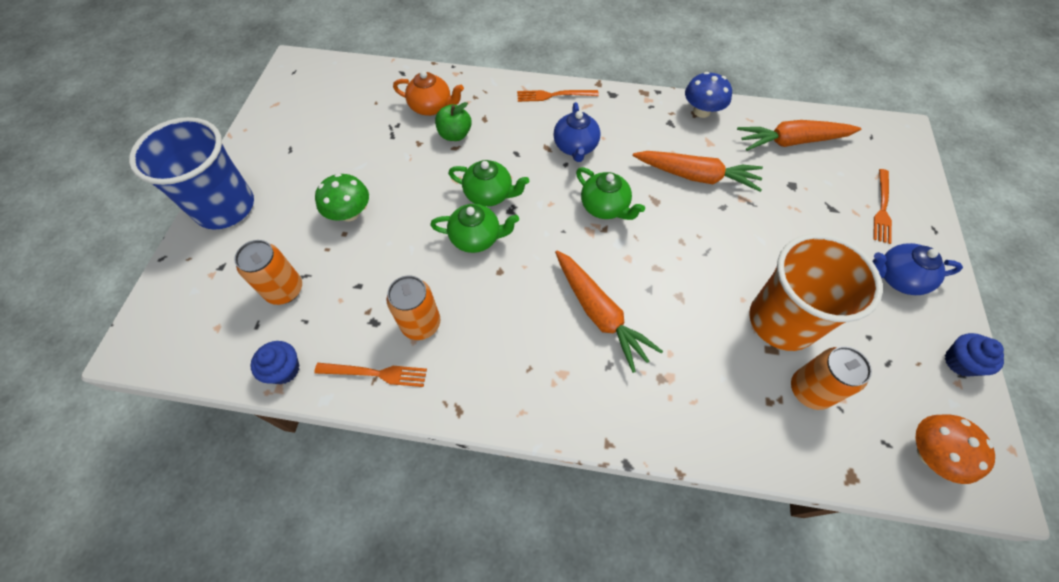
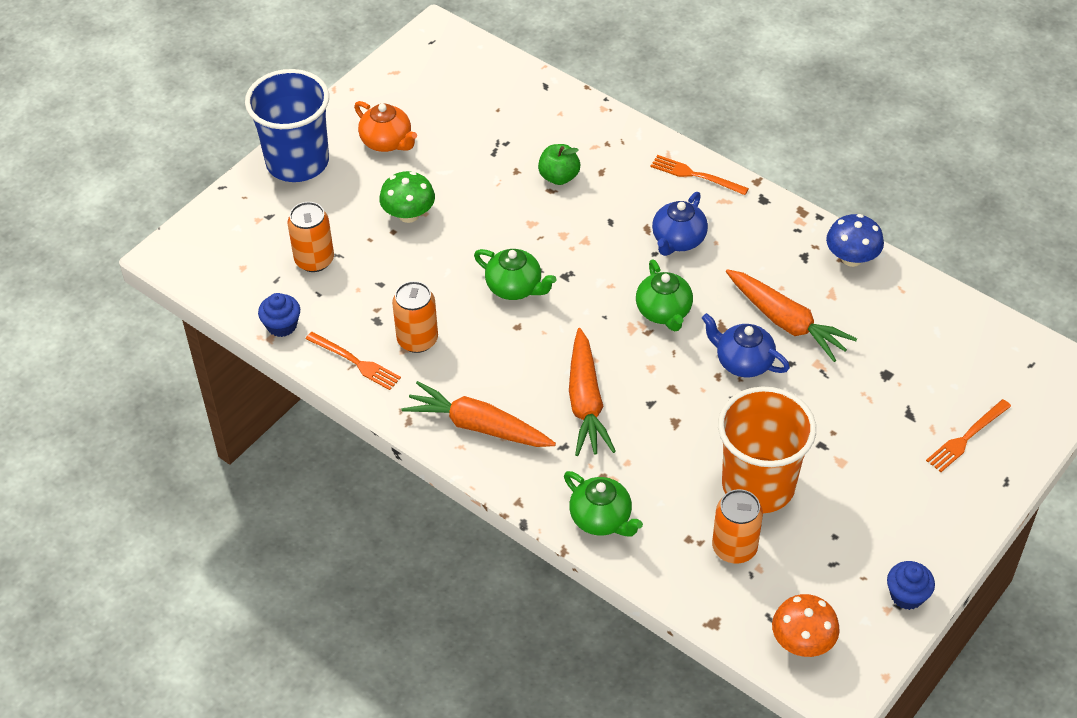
camera: 30 degrees right, 10 degrees down
(431, 107) = (553, 137): orange teapot -> orange teapot (387, 142)
(489, 194) = (554, 252): green teapot -> green teapot (601, 519)
(792, 141) = (928, 331): orange carrot -> orange carrot (478, 426)
(898, 278) = (916, 504): blue teapot -> blue teapot (743, 362)

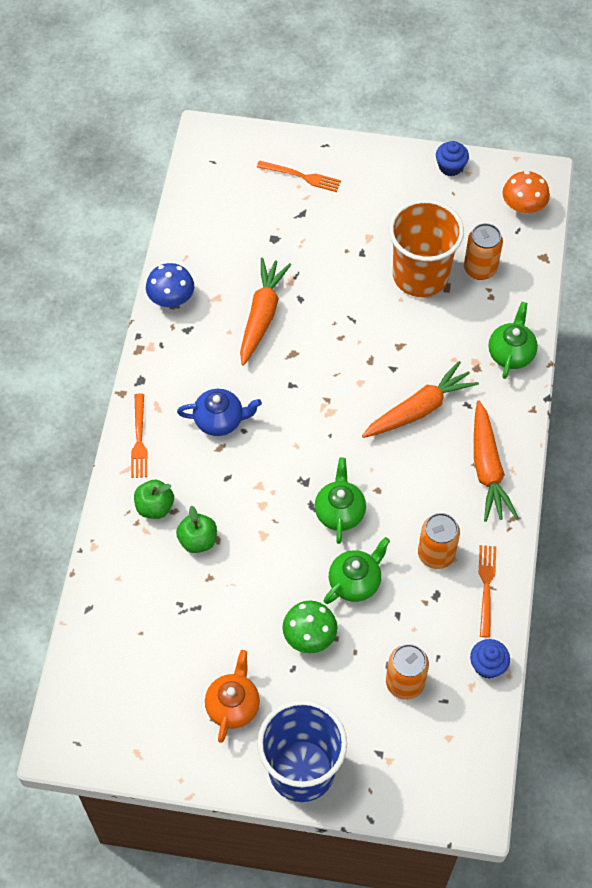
camera: 120 degrees left, 10 degrees up
(614, 161) = (155, 507): none -> green apple
(664, 312) = (301, 397): green teapot -> green teapot (355, 582)
(743, 362) = (317, 327): blue teapot -> none

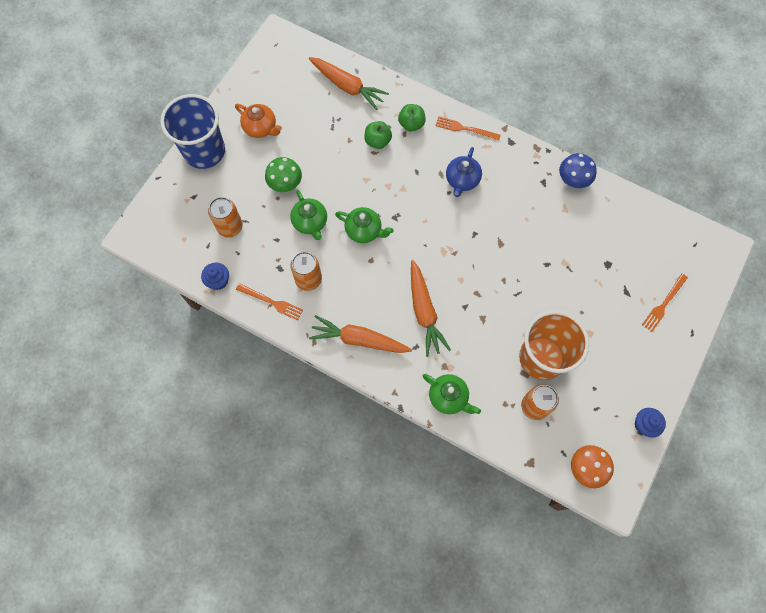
camera: 110 degrees right, 10 degrees up
(262, 315) = (540, 233): orange carrot -> orange carrot (347, 86)

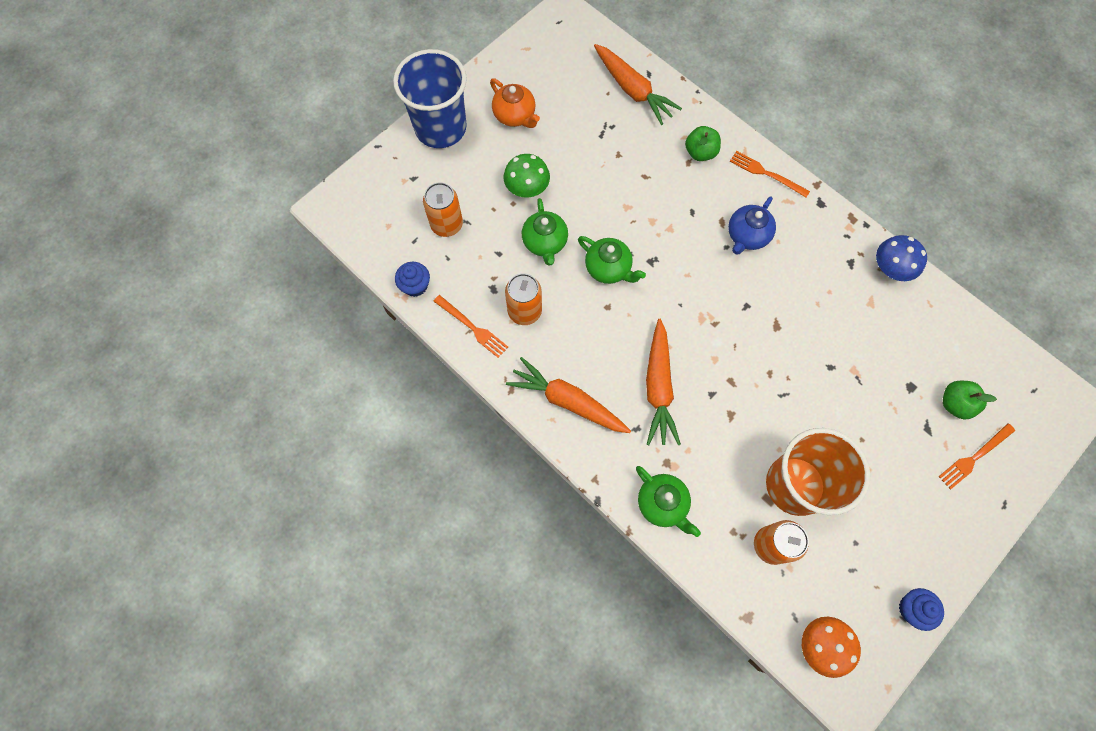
camera: 15 degrees right, 0 degrees up
(377, 141) = (653, 164): green apple -> green apple (955, 403)

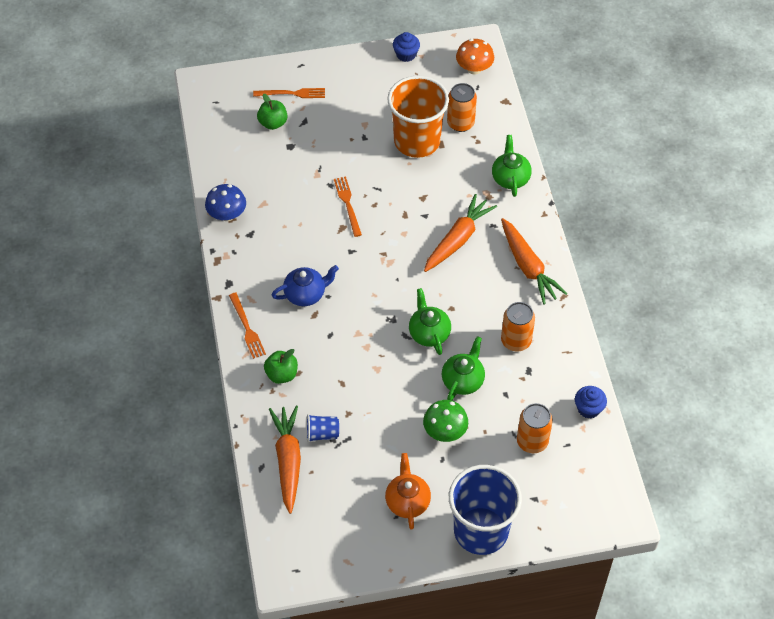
camera: 145 degrees left, 15 degrees down
(472, 327) = (564, 352): orange fork -> orange fork (348, 204)
(625, 126) = (322, 434): none -> blue cup

